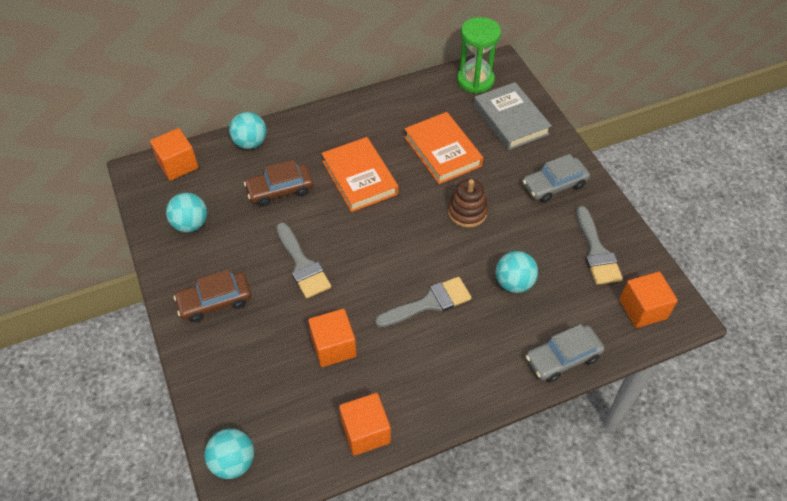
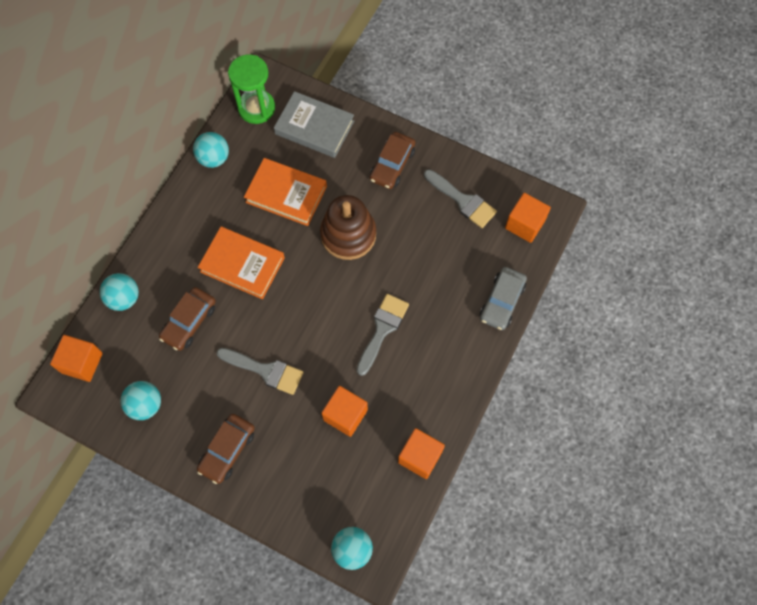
camera: 40 degrees left, 15 degrees up
(467, 212) = (348, 235): brown stacking toy -> brown stacking toy, size x1.52
(514, 283) = (427, 269): turquoise ball -> turquoise ball (214, 158)
(554, 185) = (392, 165): grey car -> brown car

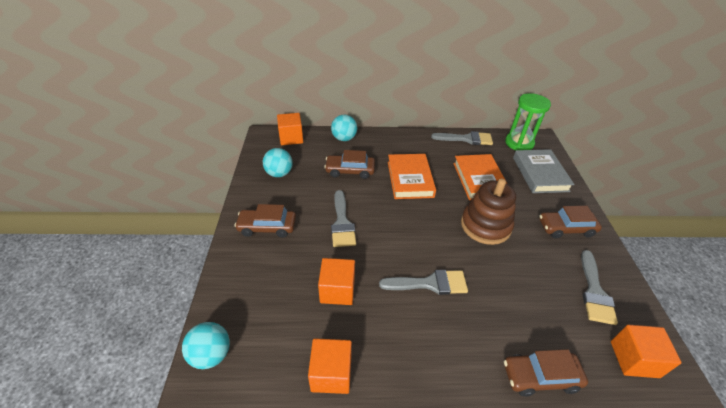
camera: 60 degrees right, 25 degrees down
(214, 158) = (466, 139): turquoise ball -> grey brush
(502, 301) = (540, 377): grey car -> brown car

